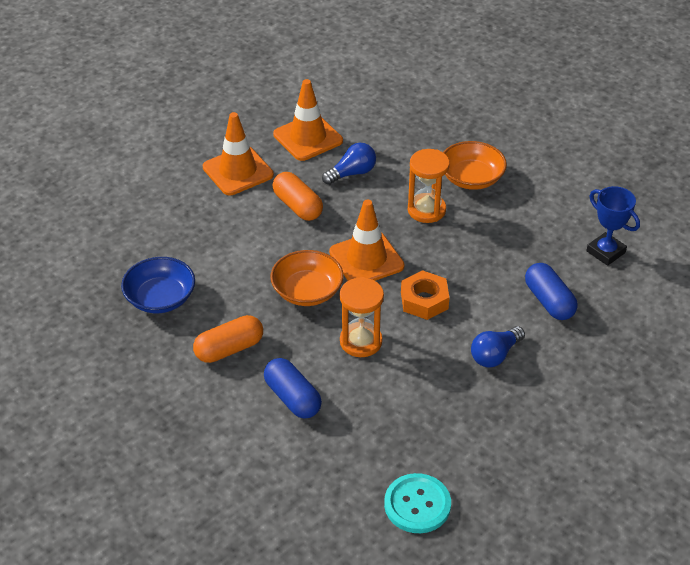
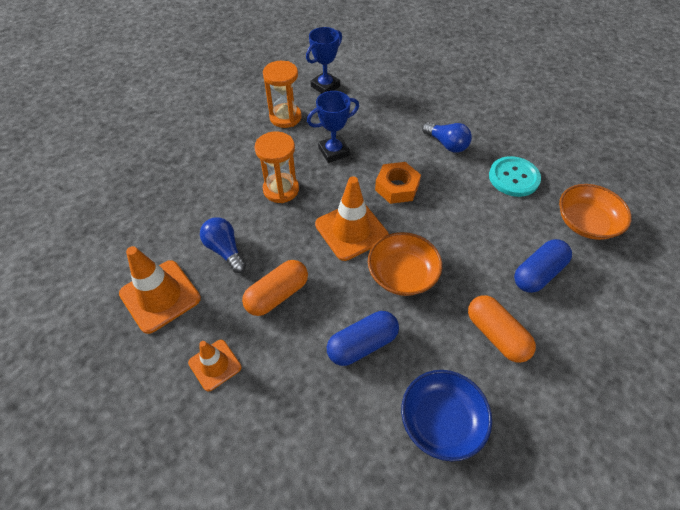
camera: 95 degrees left, 10 degrees up
(238, 171) = (215, 365): orange traffic cone -> orange traffic cone, size x0.60
(361, 341) = (456, 228): orange hourglass -> orange hourglass (285, 117)
(417, 505) = (607, 184): turquoise button -> turquoise button (513, 177)
(471, 178) = (237, 160): orange bowl -> orange bowl (585, 223)
(483, 253) = (333, 151): none -> blue trophy
(549, 301) = (383, 115): blue capsule -> blue capsule (362, 344)

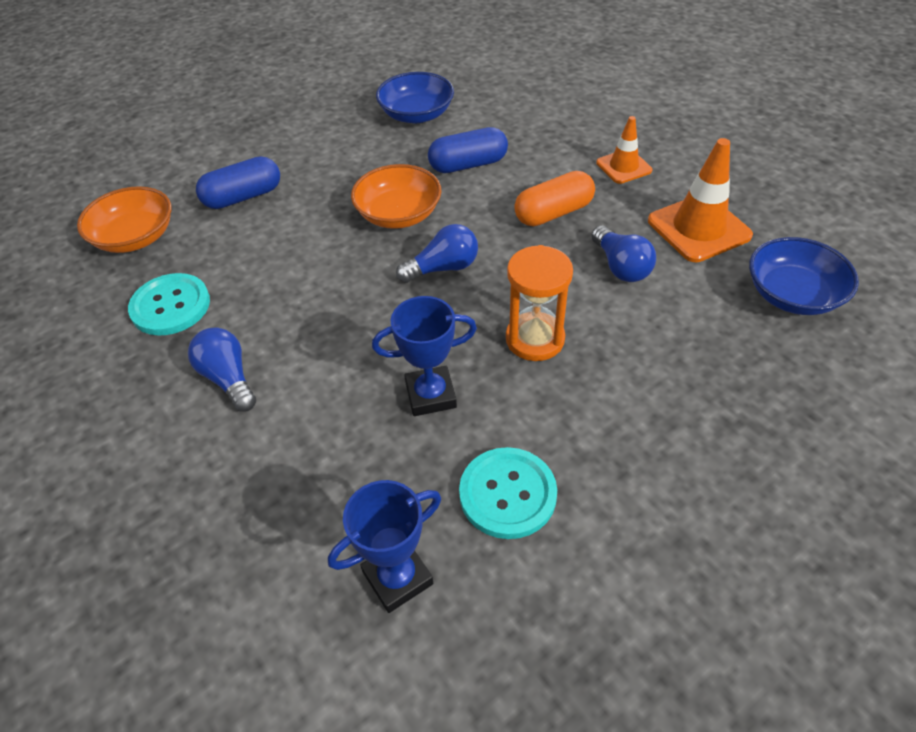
camera: 165 degrees left, 5 degrees down
(109, 244) = (792, 294): none -> blue bowl
(285, 117) = (507, 494): orange hourglass -> turquoise button
(351, 230) = (443, 268): orange traffic cone -> blue light bulb
(397, 187) = (352, 317): orange nut -> none
(496, 335) = (329, 157): orange capsule -> none

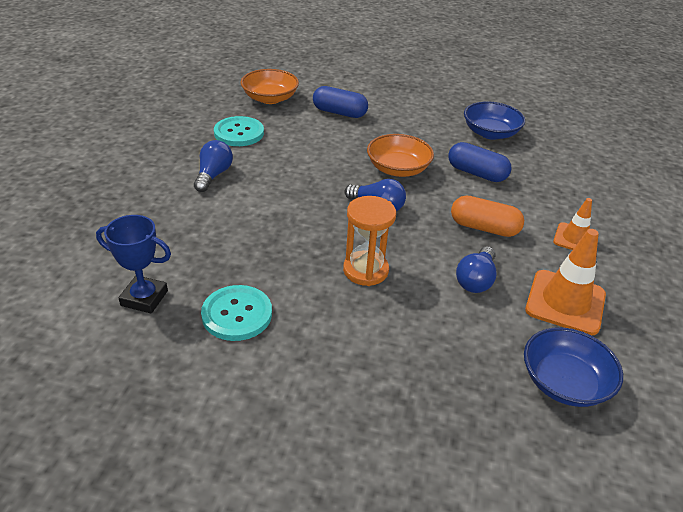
camera: 45 degrees right, 10 degrees down
(430, 395) = (276, 249): blue trophy -> none

